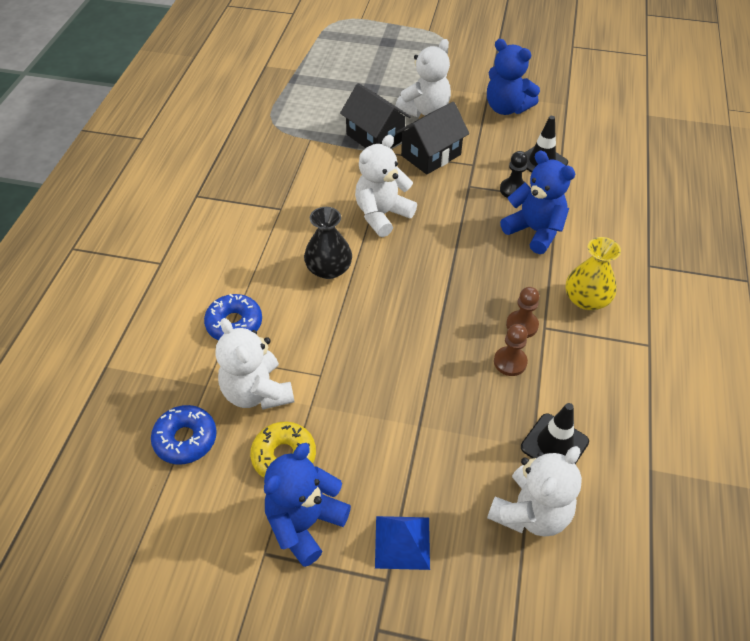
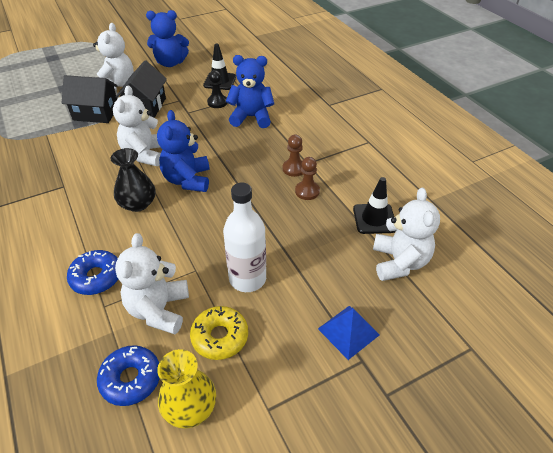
camera: 40 degrees left, 5 degrees down
(257, 392) = (159, 310): white teddy bear -> white teddy bear turned 75 degrees clockwise
(305, 523) = (276, 368): blue teddy bear -> blue teddy bear (187, 180)
(358, 417) = (247, 278): none -> white bottle
(586, 299) = (315, 137): yellow vase -> yellow vase (190, 407)

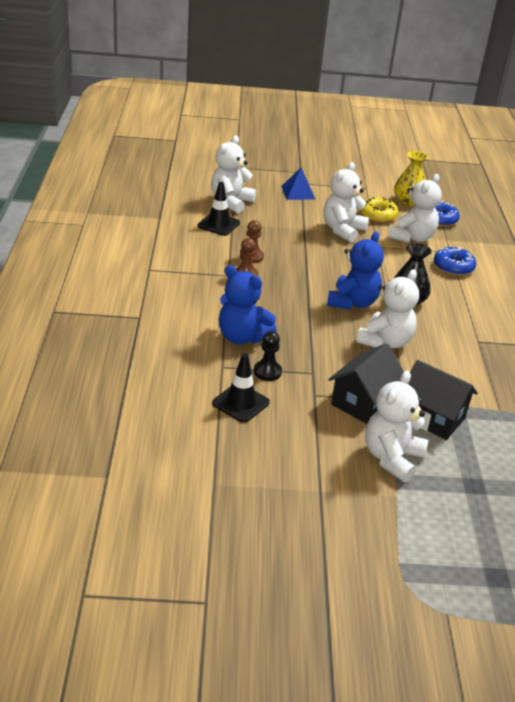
camera: 155 degrees left, 10 degrees down
(170, 63) = (292, 470): blue teddy bear -> none
(247, 278) = (342, 230): white bottle -> white teddy bear

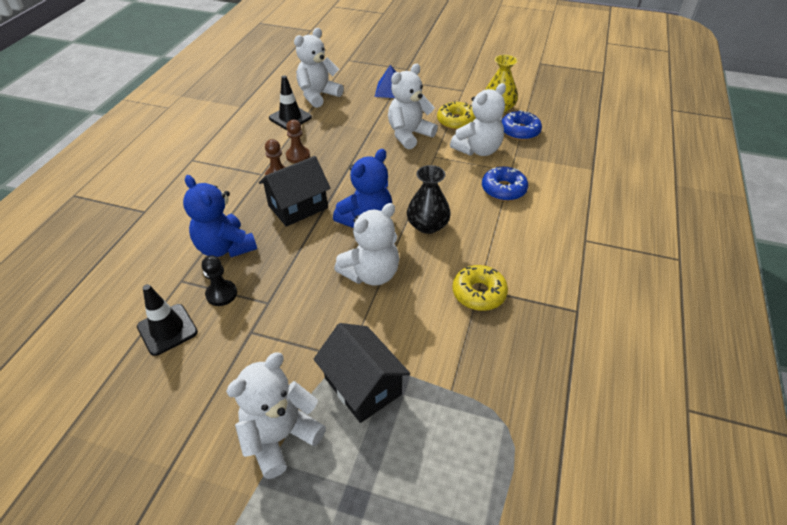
camera: 20 degrees right, 10 degrees up
(362, 401) = (297, 350): black house -> black house (298, 207)
(480, 344) = (479, 293): none -> yellow donut

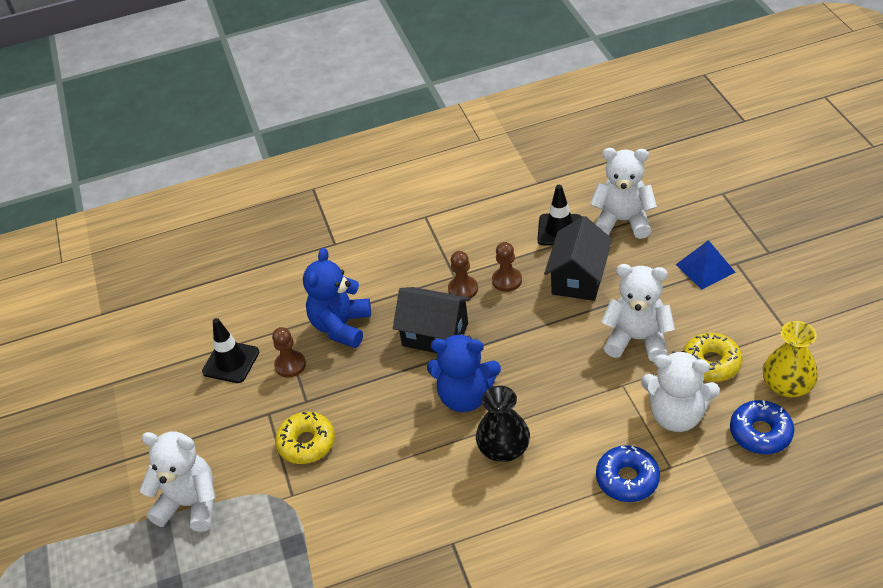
camera: 60 degrees right, 0 degrees up
(221, 294) = (290, 365): black pawn -> brown pawn
(362, 386) = (271, 525): black house -> black house (578, 278)
(371, 274) = (398, 448): white teddy bear -> none
(479, 293) = (445, 546): yellow donut -> yellow donut (306, 443)

